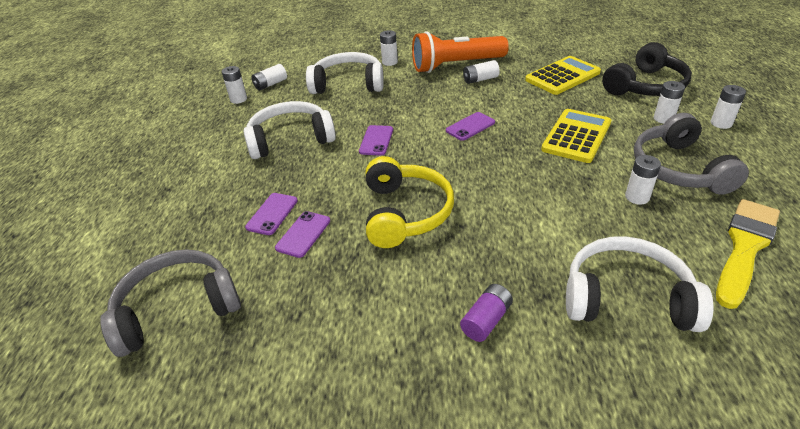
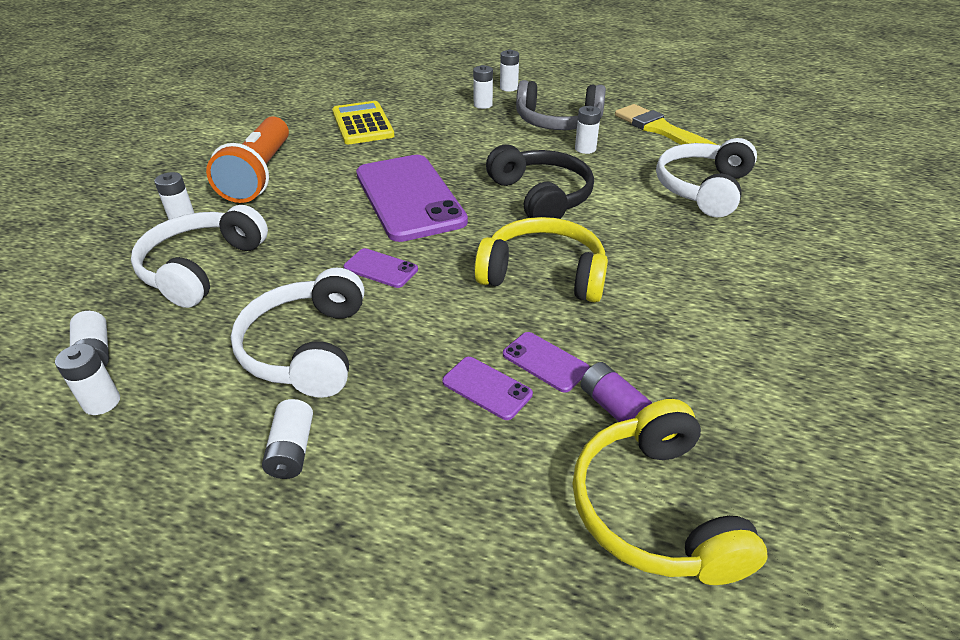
camera: 75 degrees left, 0 degrees up
(177, 309) = (654, 509): grey headphones -> yellow headphones
(470, 126) = (409, 198): purple phone -> purple phone, size x2.38
(480, 79) = (313, 168): white battery -> white battery (292, 450)
(486, 320) = (716, 259): purple battery -> purple battery (613, 406)
(576, 136) = (478, 148): yellow calculator -> none
(645, 86) = (423, 95): black headphones -> black headphones (541, 197)

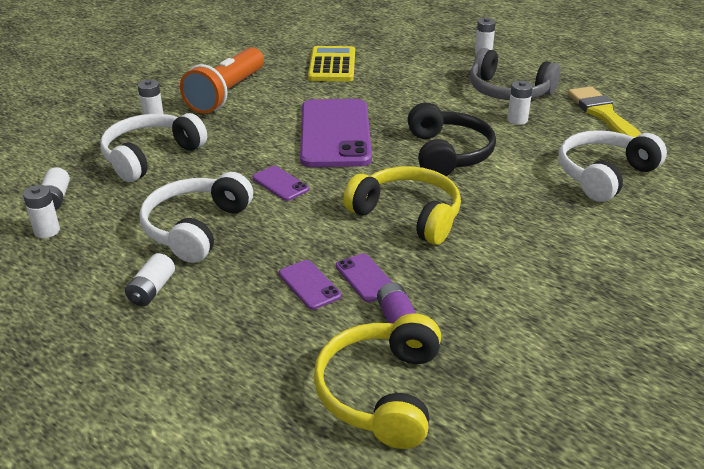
camera: 20 degrees right, 5 degrees down
(483, 105) = (448, 65): white battery -> none

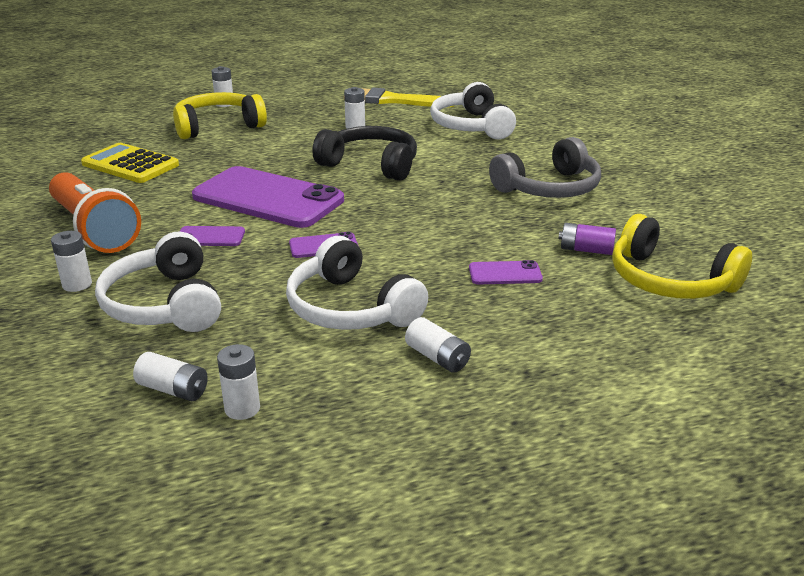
camera: 60 degrees left, 5 degrees down
(365, 278) = (518, 247): purple phone -> purple phone (210, 237)
(407, 215) = (444, 206): yellow headphones -> yellow headphones (218, 126)
(508, 91) = (306, 116): grey headphones -> grey headphones (549, 188)

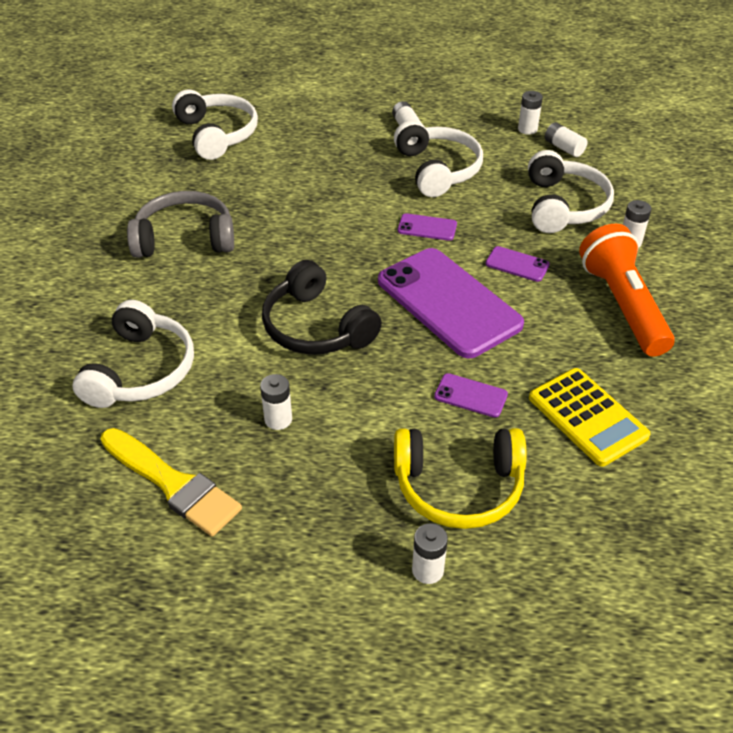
camera: 155 degrees left, 15 degrees up
(505, 274) = (315, 167): purple phone -> purple phone (470, 395)
(586, 250) = (238, 170): purple battery -> none
(669, 280) = (217, 134): yellow headphones -> white headphones

